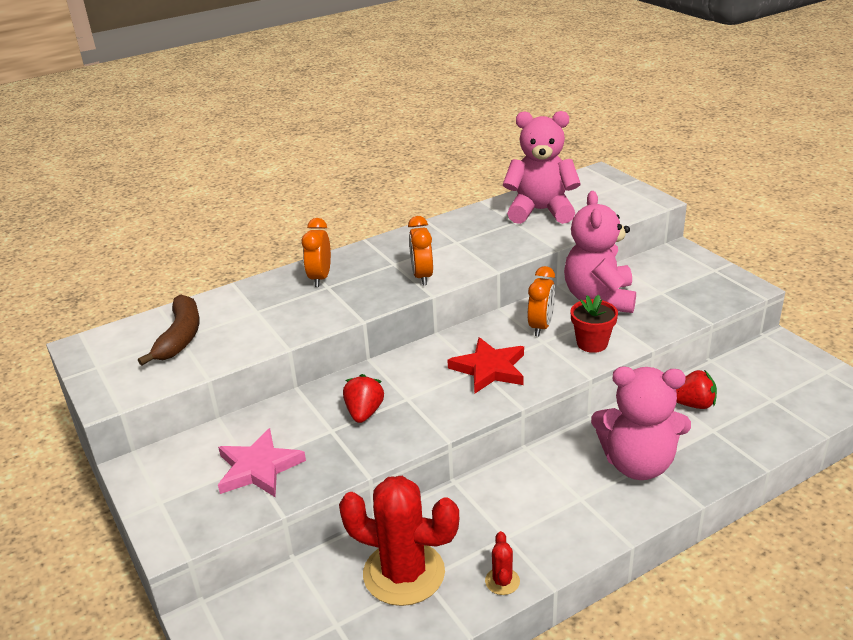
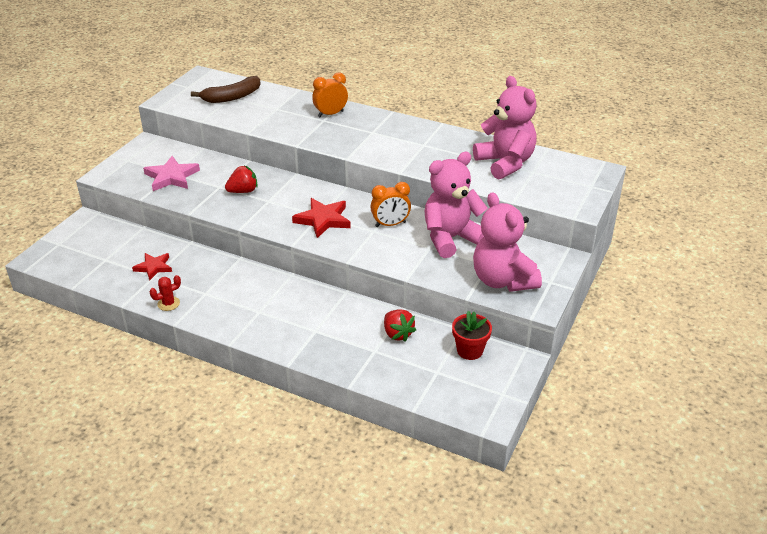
camera: 55 degrees right, 5 degrees up
(404, 573) = (153, 267): red cactus -> red star
(422, 276) = (366, 147): orange clock -> none
(592, 343) = (389, 251): red flower pot -> red flower pot (470, 350)
(638, 464) = (310, 326): pink teddy bear -> pink teddy bear (502, 280)

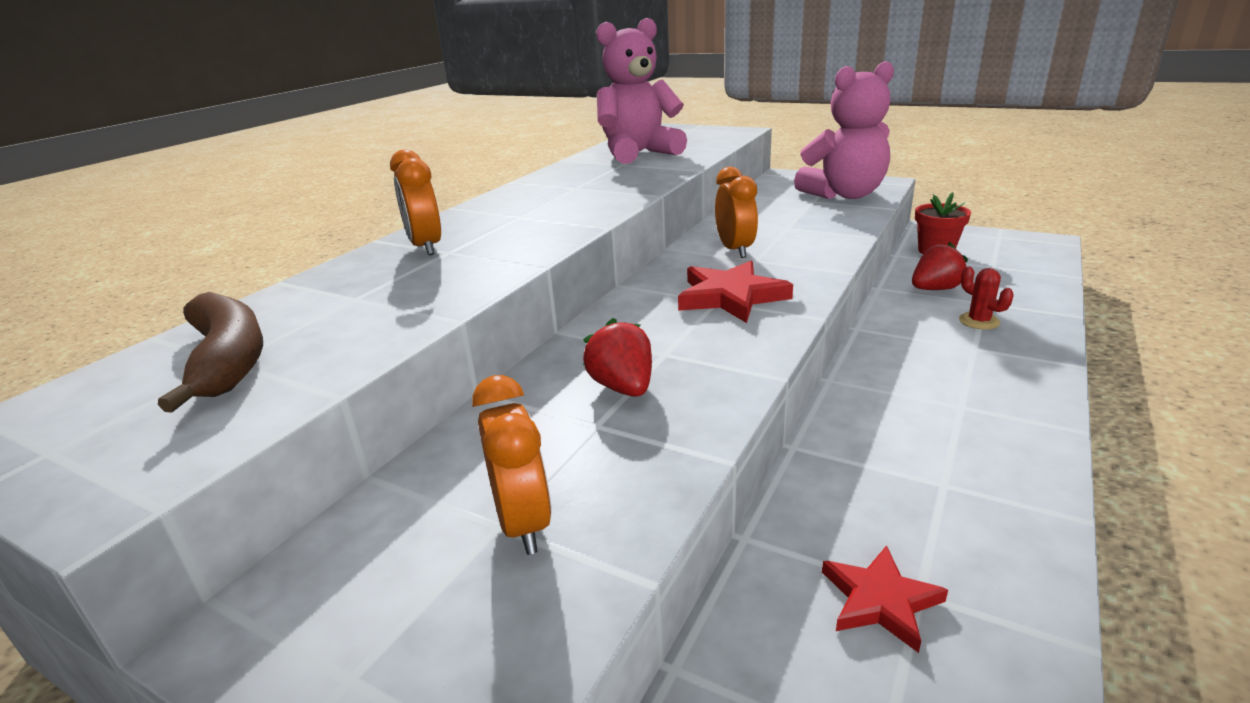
camera: 85 degrees left, 10 degrees down
(168, 303) = (1021, 544): red cactus -> red cactus (979, 321)
(171, 177) = (523, 523): pink star -> orange clock
(451, 238) = (762, 217): pink teddy bear -> none

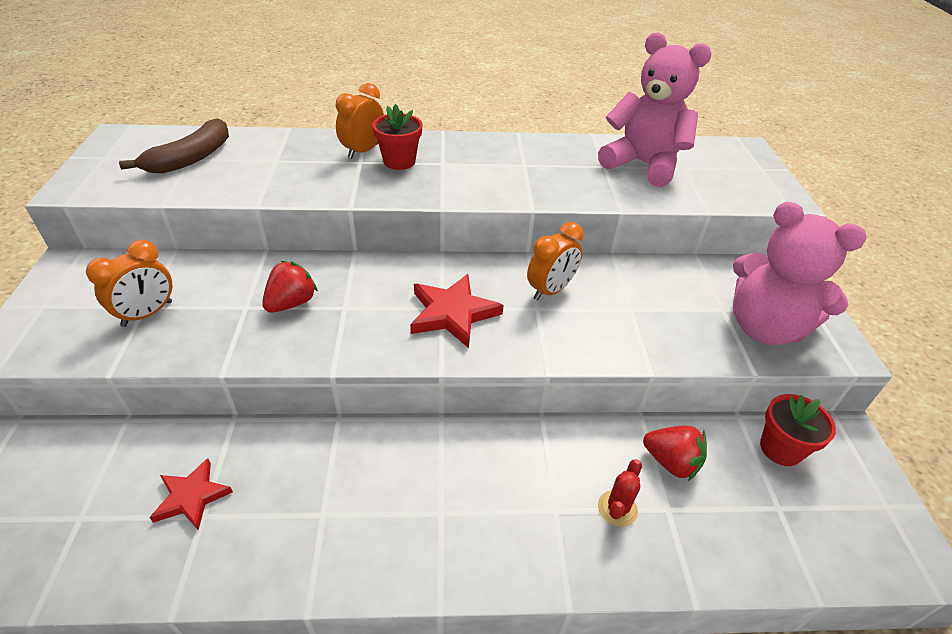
camera: 55 degrees right, 15 degrees up
(482, 233) = (399, 161): none -> red flower pot

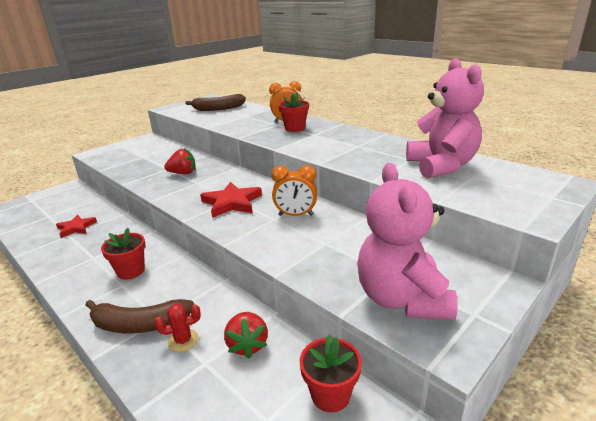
camera: 50 degrees right, 15 degrees down
(147, 314) = (139, 159): orange clock -> none
(417, 488) = (131, 271): none -> red flower pot
(549, 533) = (139, 324): none -> brown banana

